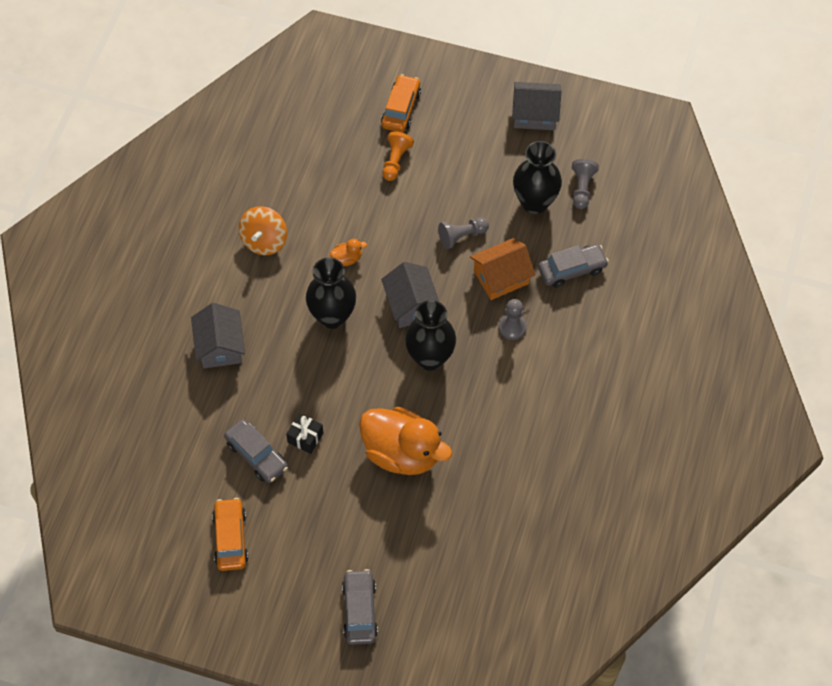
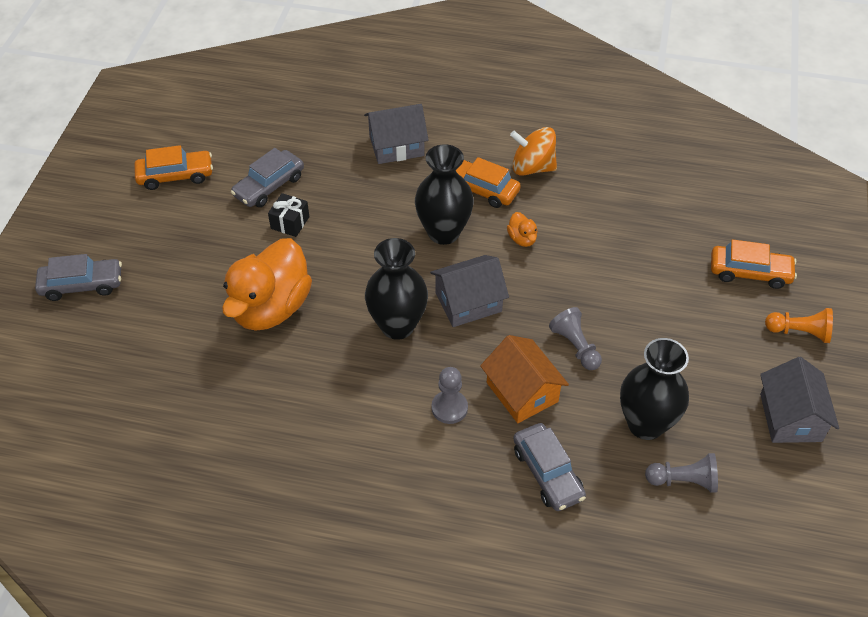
camera: 85 degrees right, 10 degrees down
(285, 283) = (480, 189): none -> orange car
(395, 161) = (670, 273): orange pawn -> orange pawn (799, 332)

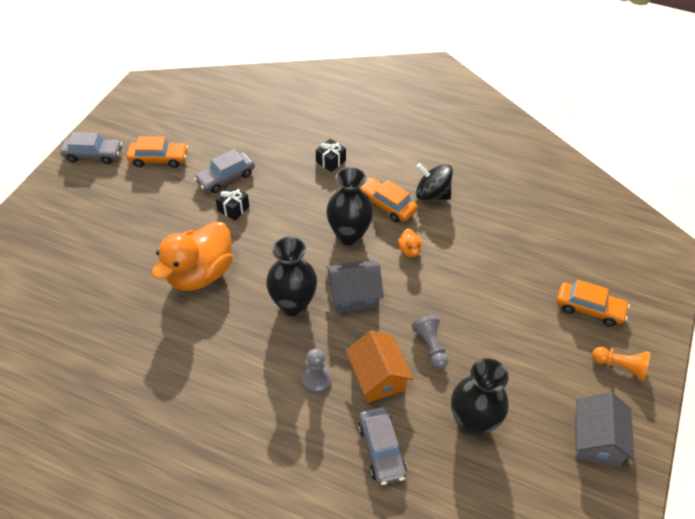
camera: 10 degrees right, 0 degrees up
(82, 285) = (66, 232): grey car -> grey car (93, 155)
(396, 146) = (330, 161): grey house -> black gift
(532, 167) = (432, 194): orange spinning top -> black spinning top
(683, 481) = (492, 478): grey pawn -> none

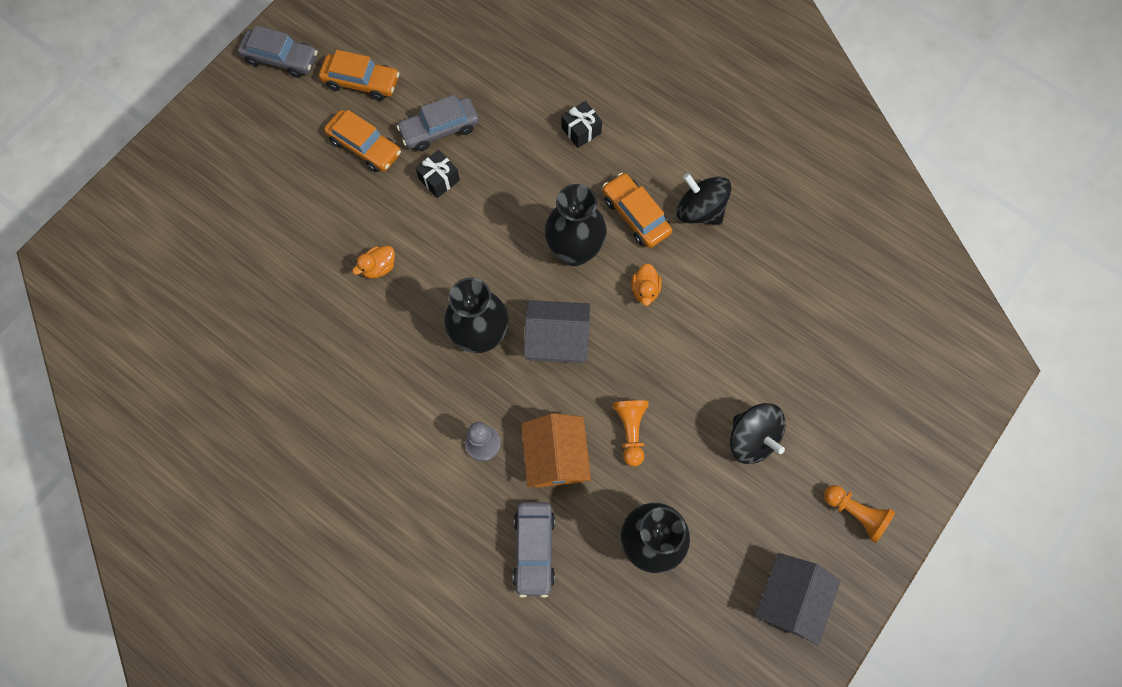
camera: 15 degrees right, 20 degrees up
(200, 274) = (379, 267): orange duck -> orange duck, size x0.40
(430, 346) = (630, 431): grey pawn -> orange pawn
(524, 332) = (752, 438): none -> black spinning top
(589, 308) = (847, 425): orange car -> orange car (365, 147)

